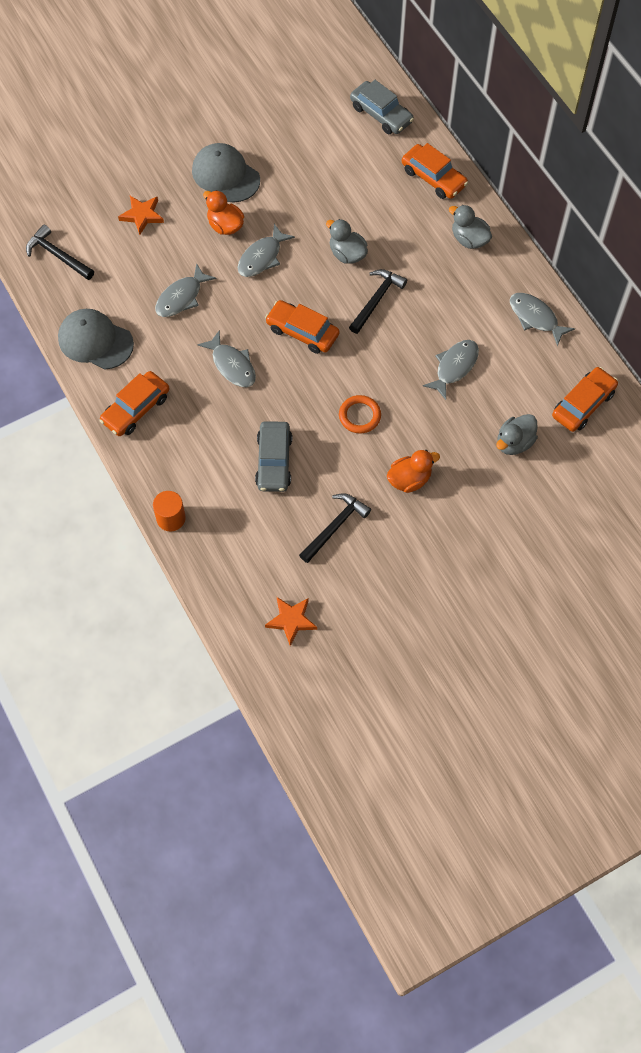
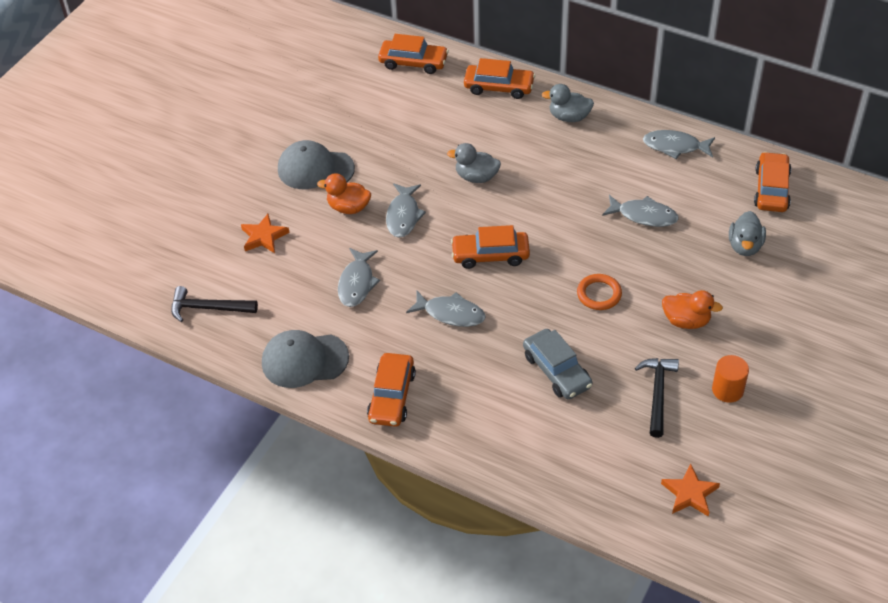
camera: 30 degrees left, 15 degrees down
(171, 518) = (504, 471): orange cylinder -> orange cylinder (727, 390)
(377, 300) = (533, 198): black hammer -> none
(381, 114) = (413, 62): grey car -> orange car
(409, 479) = (686, 321): orange duck -> orange duck turned 75 degrees clockwise
(454, 367) = (644, 215): grey fish -> grey fish turned 105 degrees clockwise

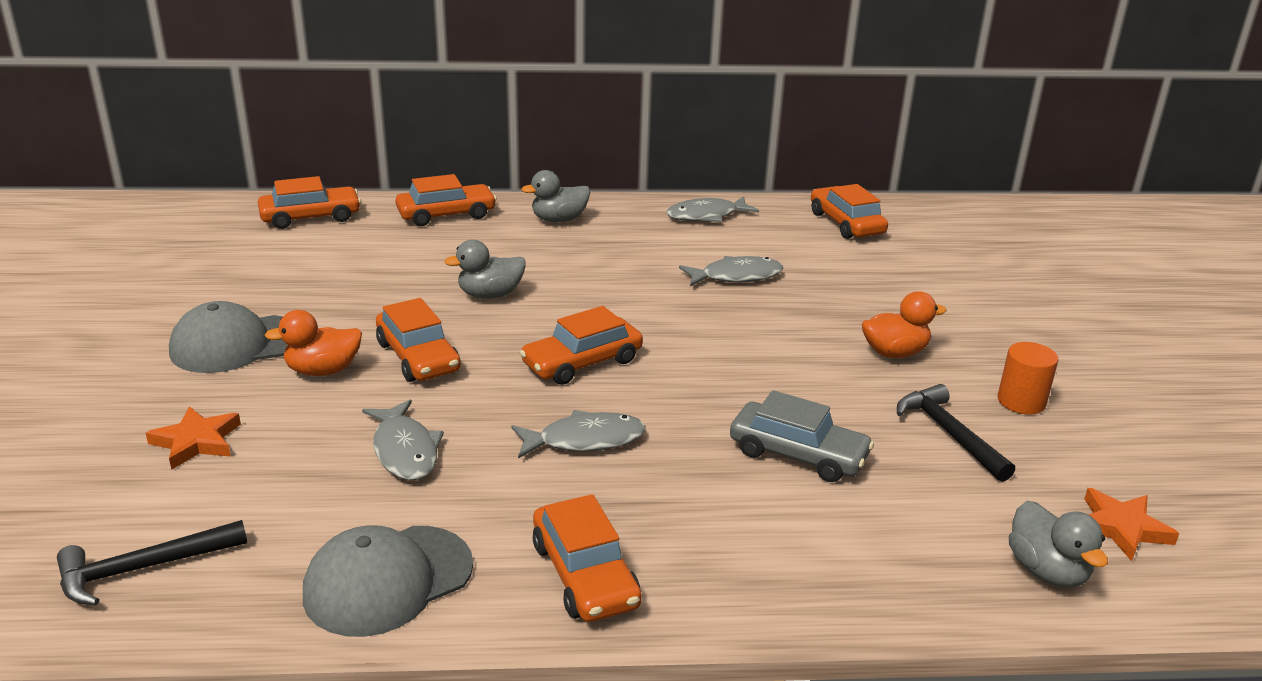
camera: 35 degrees left, 20 degrees down
(403, 216) = (418, 357): grey fish -> orange car
(599, 294) = (764, 359): orange ring -> none
(745, 246) = (876, 272): grey duck -> grey duck (1047, 571)

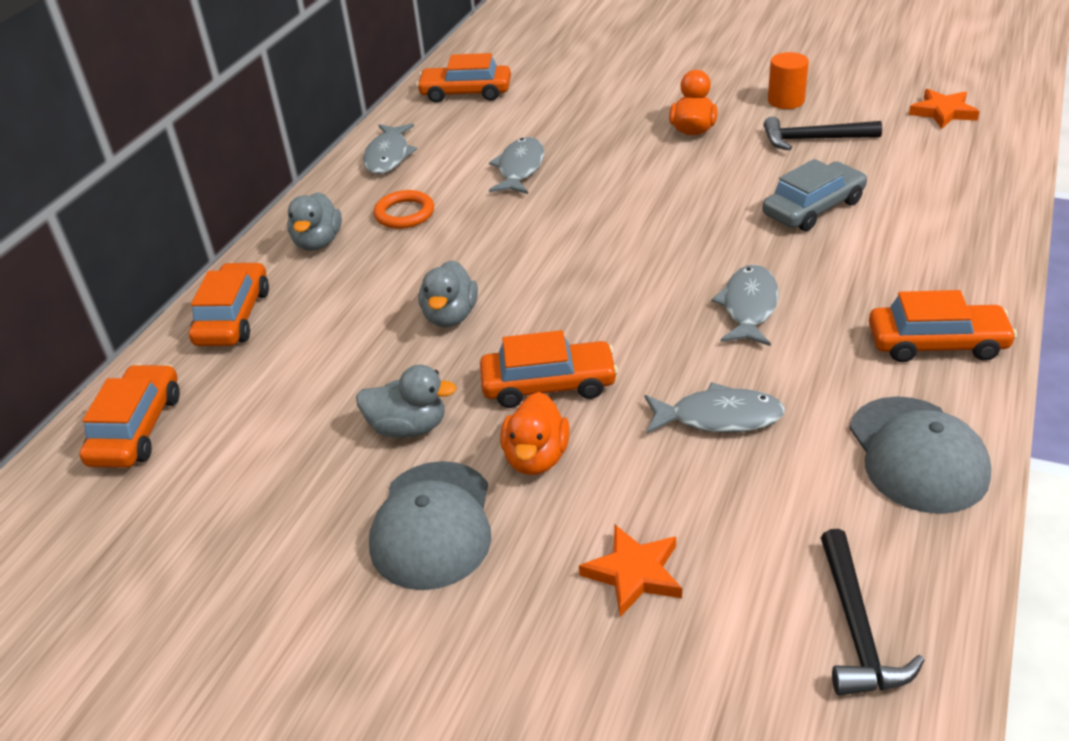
camera: 60 degrees left, 10 degrees up
(582, 362) = (619, 283): orange car -> none
(624, 243) = (404, 214): none -> orange ring
(1047, 571) = (980, 151): grey duck -> grey duck (408, 427)

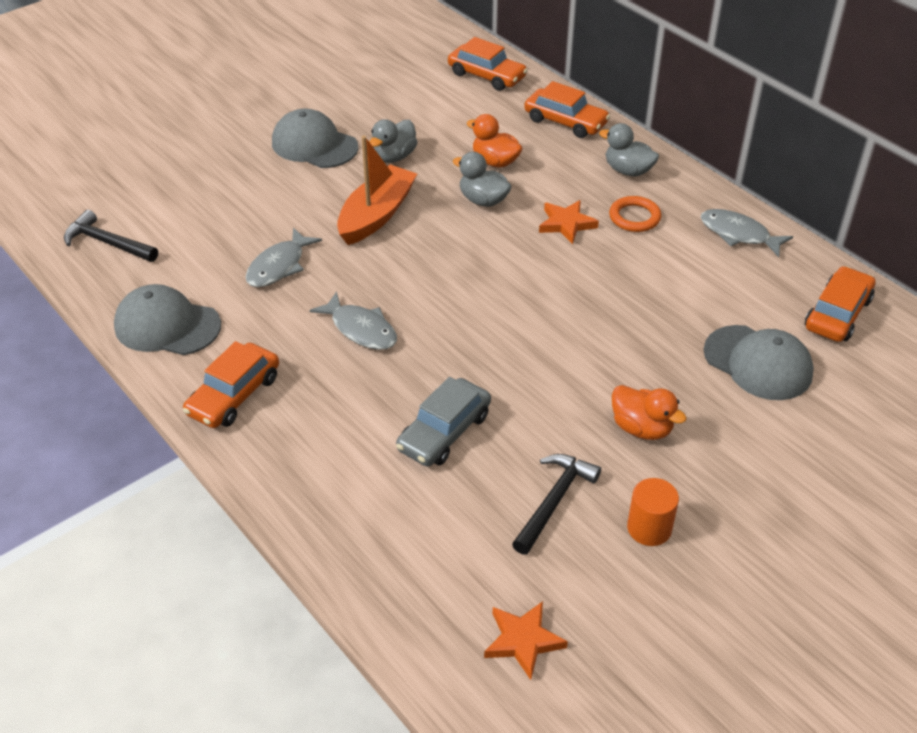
camera: 115 degrees right, 5 degrees up
(520, 168) = (656, 295): grey fish -> none
(536, 458) = (323, 190): orange duck -> orange duck (495, 162)
(548, 385) = (376, 215): orange car -> orange boat
(562, 107) = (758, 363): none -> grey cap
(634, 573) = (215, 192): orange star -> orange star (566, 224)
(813, 208) = (444, 432): grey car -> grey car turned 45 degrees clockwise

